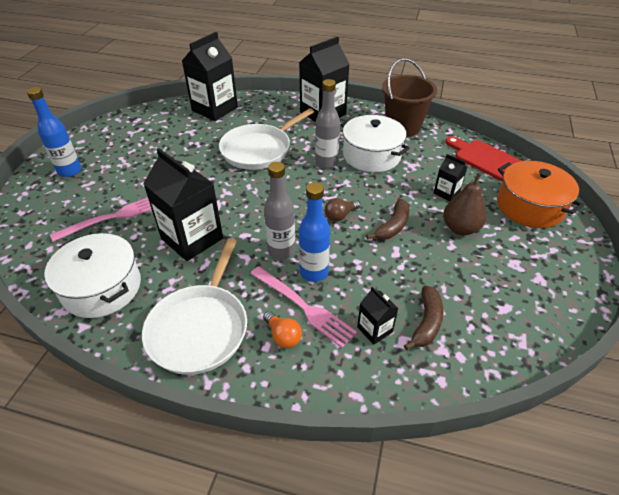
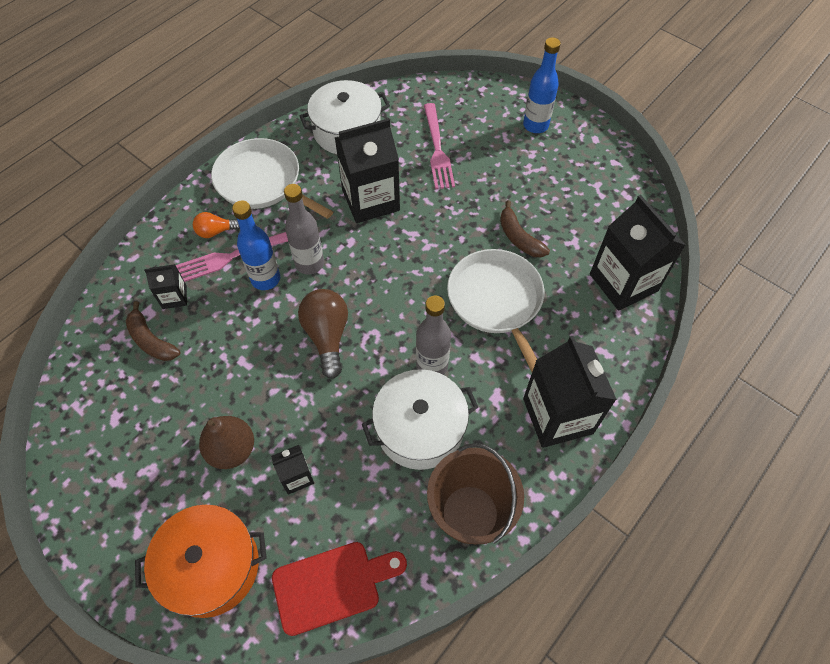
camera: 115 degrees right, 15 degrees up
(340, 216) = (327, 336): brown light bulb -> brown light bulb, size x1.74
(393, 226) = (280, 380): brown banana -> brown banana (519, 238)

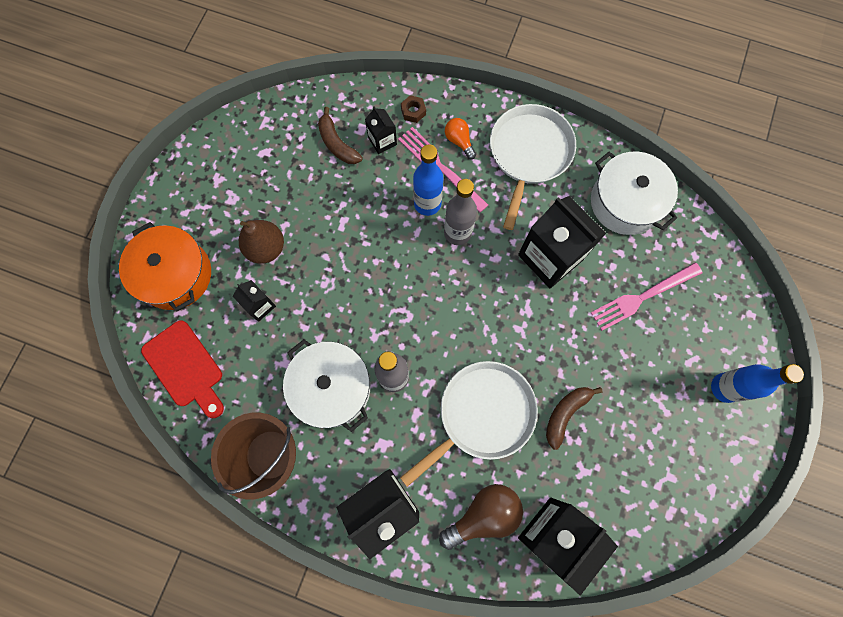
camera: 70 degrees right, 15 degrees up
(151, 340) = (337, 144): brown banana -> brown banana turned 60 degrees counterclockwise
(159, 259) = (413, 111): none -> brown nut
(327, 336) = (390, 278): brown light bulb -> brown light bulb (483, 514)

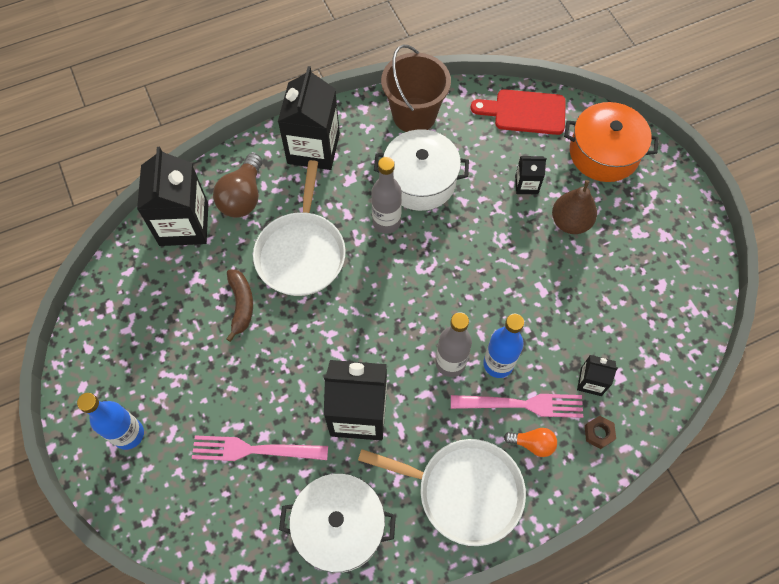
camera: 135 degrees right, 10 degrees down
(337, 144) = (620, 344): brown banana -> none
(529, 154) = (464, 491): white pan -> white pan turned 45 degrees counterclockwise
(642, 297) = (254, 450): pink fork -> pink fork turned 105 degrees counterclockwise

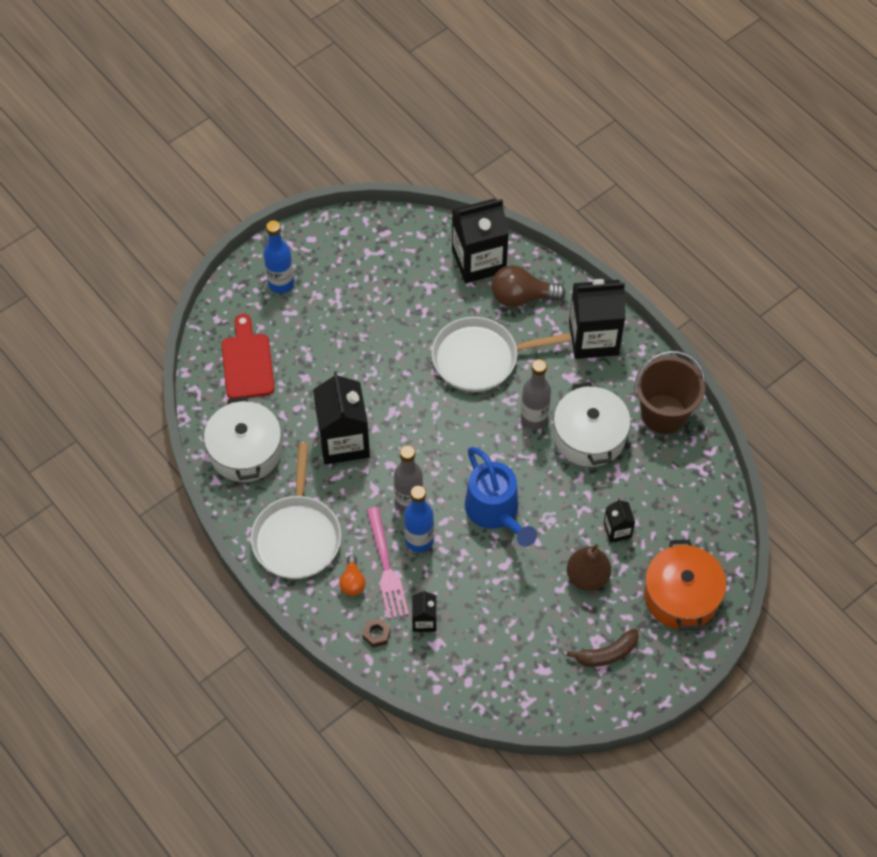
camera: 75 degrees right, 5 degrees down
(241, 305) = (415, 327): brown banana -> brown banana (607, 653)
(254, 450) = (291, 374): pink fork -> none
(483, 283) = (496, 512): none -> blue watering can
(524, 112) = (705, 513): red cutting board -> red cutting board (247, 362)

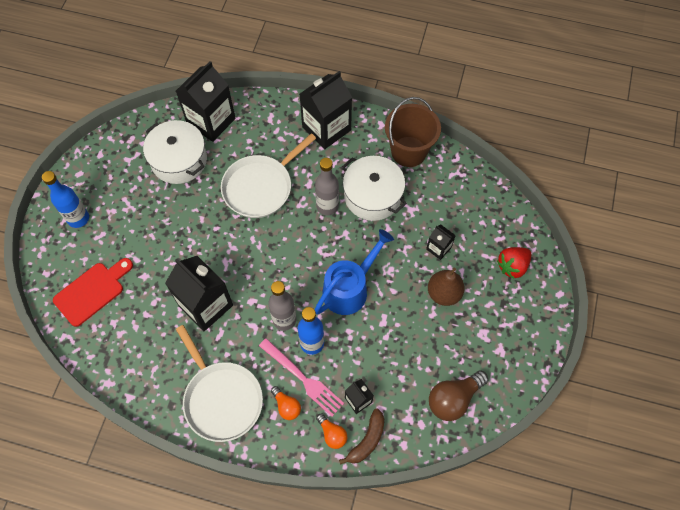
camera: 35 degrees left, 5 degrees up
(245, 451) = (137, 359): white pot -> white pot (179, 160)
(247, 362) = (92, 291): red cutting board -> red cutting board turned 90 degrees clockwise
(376, 634) = (332, 434): brown nut -> orange light bulb
(496, 512) = (350, 288): blue watering can -> blue watering can turned 75 degrees counterclockwise
(521, 297) = (258, 129): brown light bulb -> brown light bulb (453, 399)
(607, 653) = (496, 339): brown banana -> brown banana (367, 440)
(681, 596) = (512, 266): orange pot -> red strawberry

